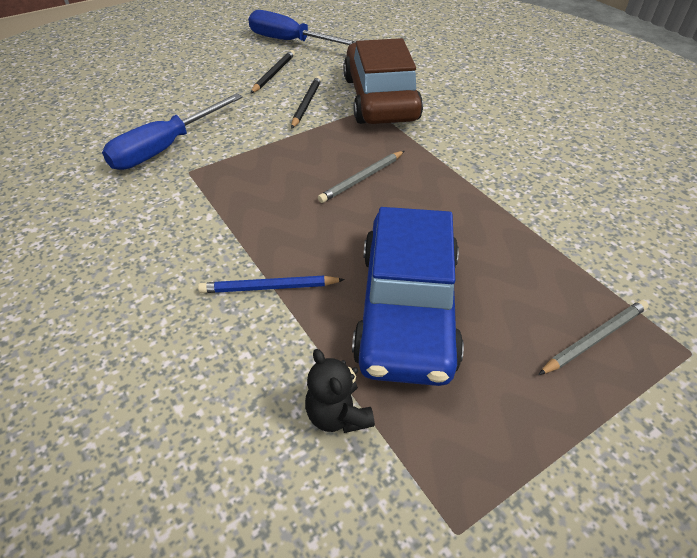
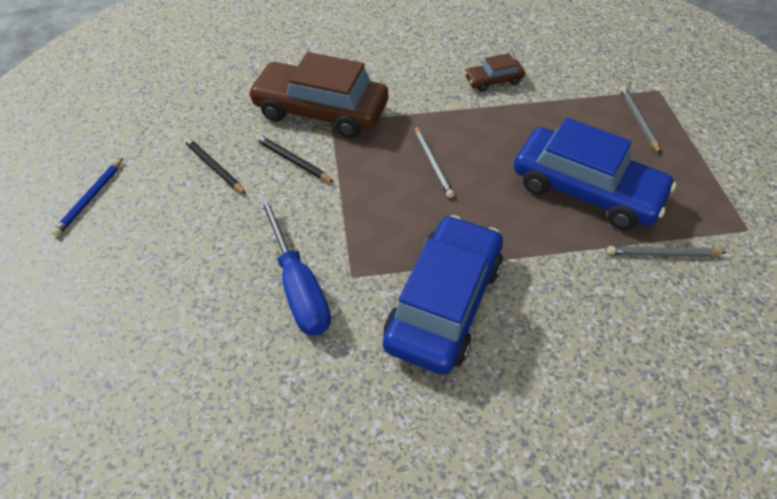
camera: 65 degrees left, 5 degrees up
(176, 234) = (444, 303): none -> blue car
(269, 287) = (537, 257): blue pencil -> blue pencil (90, 198)
(290, 41) = (153, 134): blue screwdriver -> none
(338, 414) = (662, 254): black teddy bear -> grey pencil
(533, 187) = (493, 80): none -> brown car

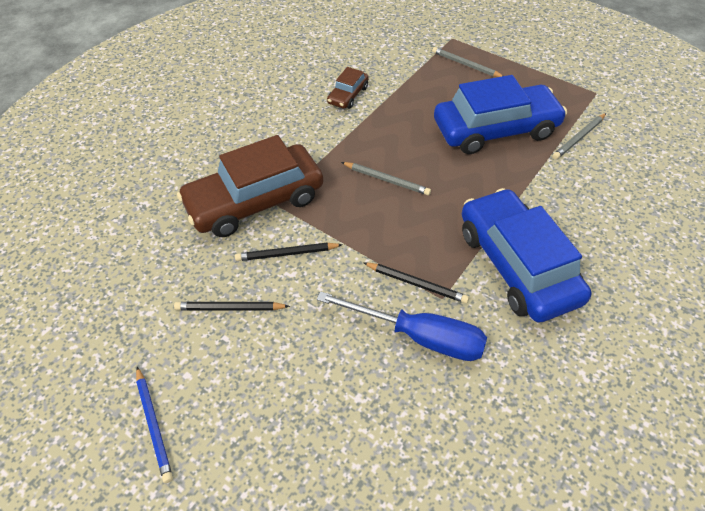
camera: 45 degrees left, 0 degrees up
(348, 251) = (416, 284): none -> black pencil

